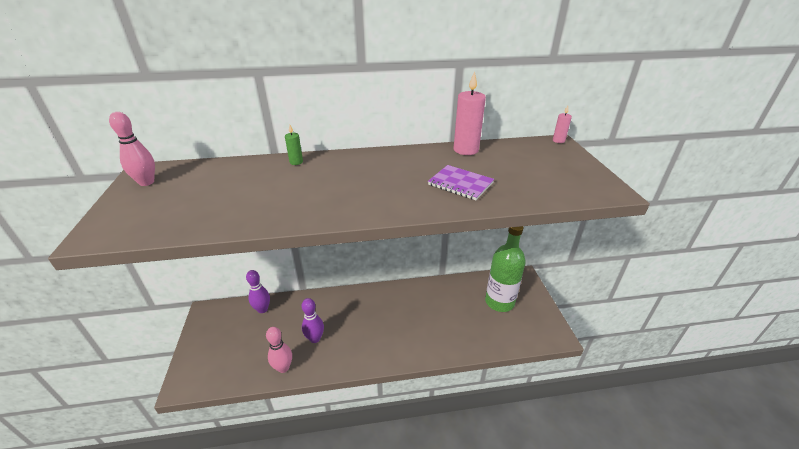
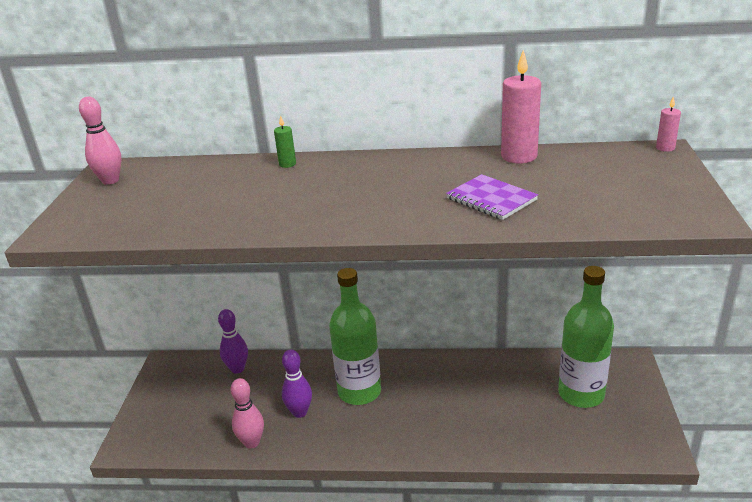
camera: 15 degrees right, 5 degrees down
(355, 317) = (359, 392): none -> green bottle

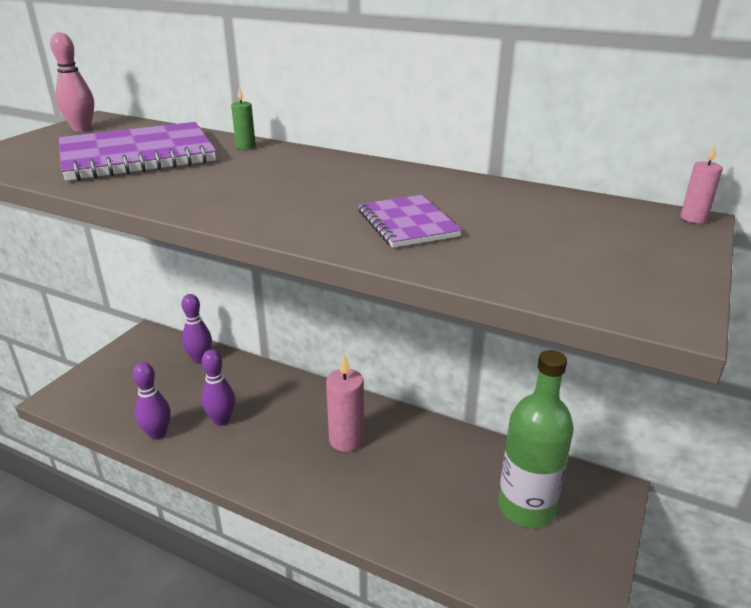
camera: 20 degrees right, 0 degrees up
(204, 194) = (137, 155): none -> purple notebook
(252, 442) = (157, 434): pink bowling pin -> purple bowling pin
(359, 392) = (291, 419): green bottle -> none
(519, 156) = (493, 189): pink candle -> pink candle (346, 440)

